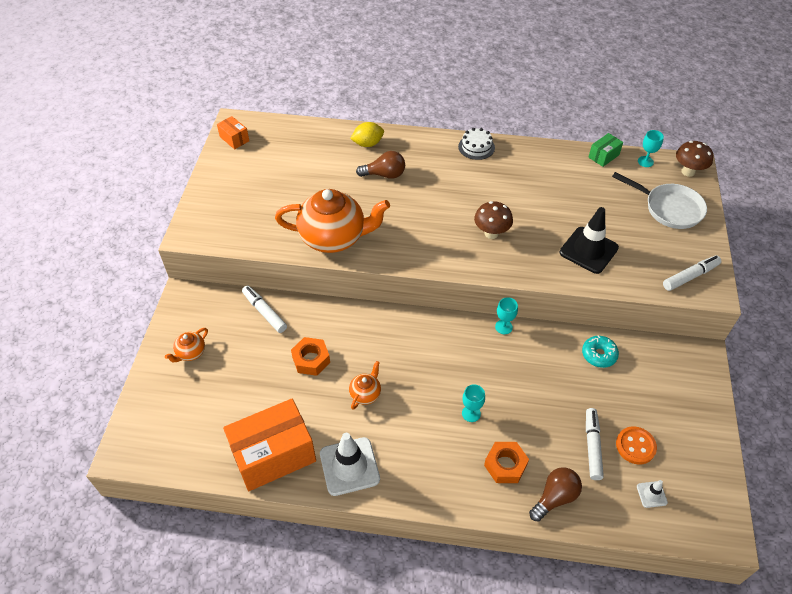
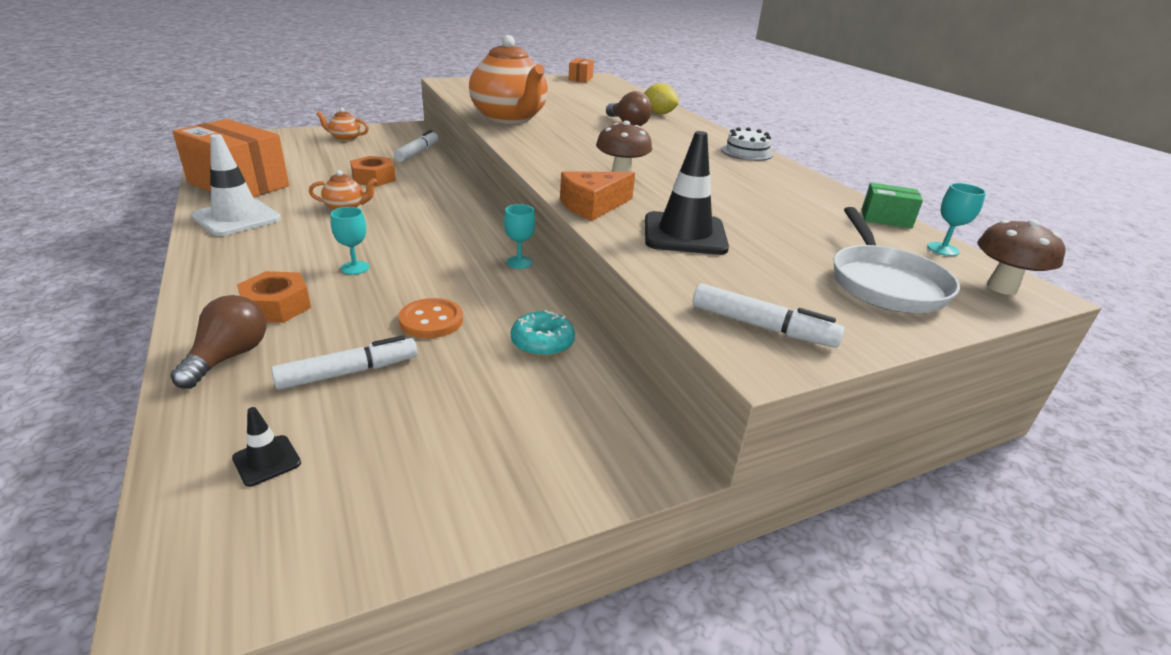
camera: 55 degrees right, 20 degrees down
(533, 270) = (593, 206): none -> orange cheese
(555, 497) = (229, 357): brown light bulb -> brown light bulb turned 90 degrees counterclockwise
(635, 446) = (373, 418): orange button -> orange button (431, 321)
(651, 494) = (267, 460): white traffic cone -> black traffic cone

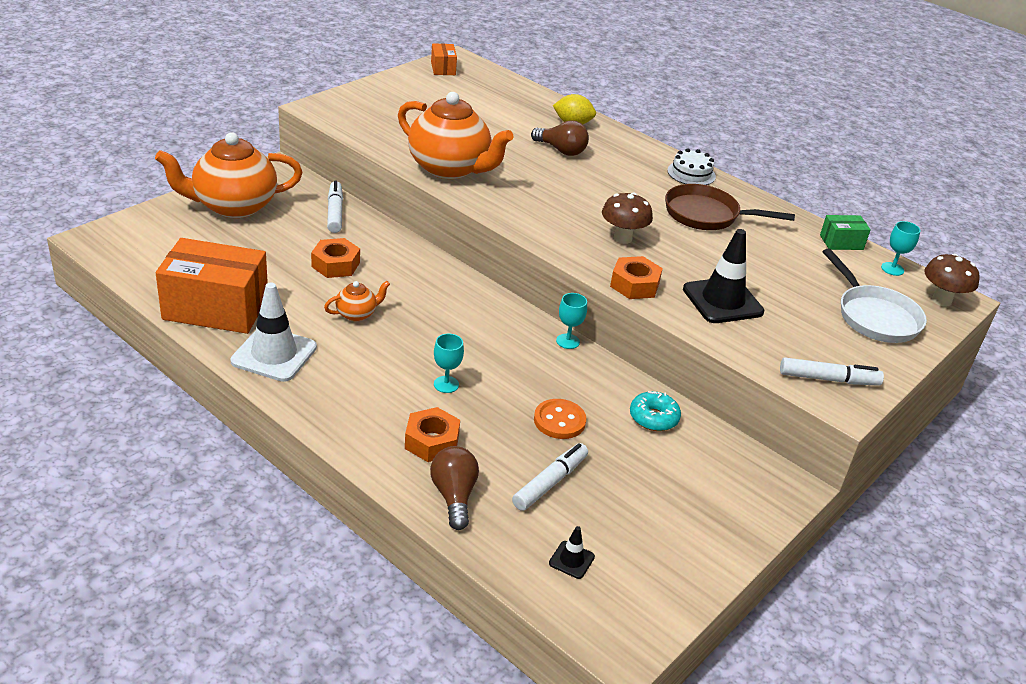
camera: 25 degrees left, 5 degrees up
(345, 138) = (234, 206): orange teapot -> orange teapot, size x2.26
(593, 206) = (634, 285): orange cheese -> orange nut
(734, 177) = (706, 215): none -> brown pan

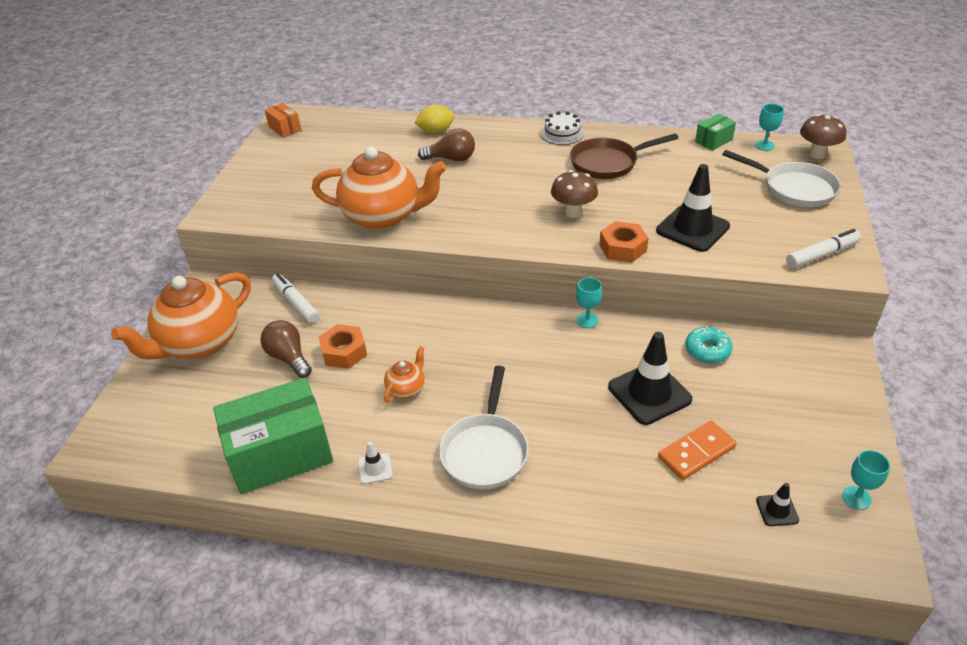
camera: 25 degrees left, 5 degrees up
(216, 308) = (280, 454): orange box -> green box
(274, 354) = (375, 468): white traffic cone -> white traffic cone, size x0.47
(372, 388) = (485, 451): none -> white pan
(432, 442) = (579, 472): orange nut -> none
(446, 384) = (538, 412): turquoise goblet -> turquoise goblet (856, 498)
(454, 496) = (643, 511): brown light bulb -> brown light bulb (289, 358)
(550, 482) = (696, 452): white marker -> orange domino
(559, 421) = (649, 393): orange button -> black traffic cone

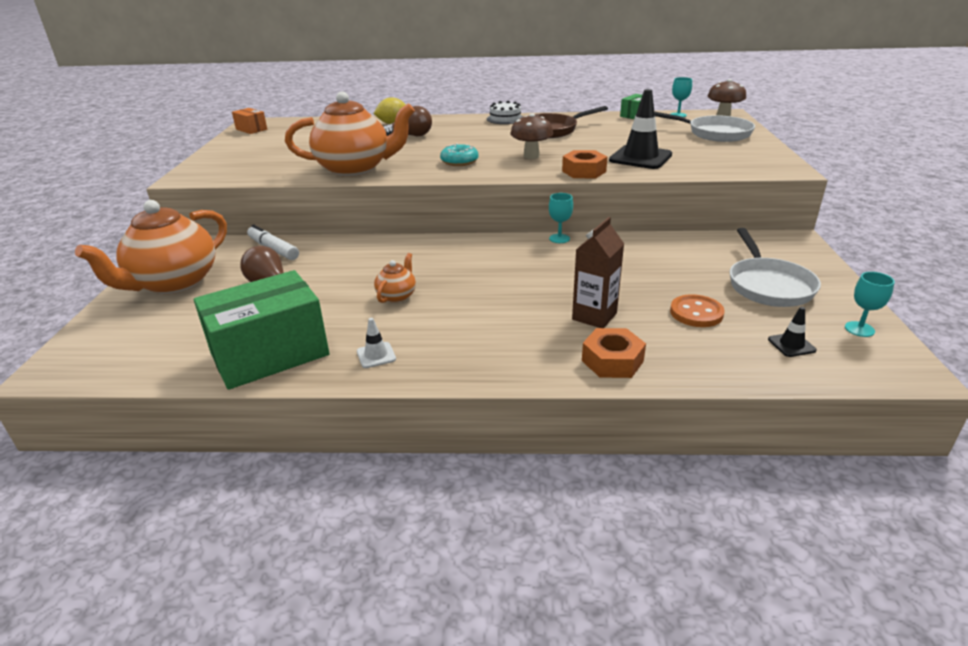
camera: 10 degrees left, 10 degrees down
(344, 352) = (328, 277): orange nut -> orange nut (612, 361)
(485, 451) = (489, 331): white pan -> white pan (768, 285)
(592, 443) = (594, 316): none -> brown carton
(649, 393) = (635, 279): black traffic cone -> none
(696, 452) = (696, 313): orange domino -> orange button
(707, 351) = (676, 248): turquoise donut -> turquoise donut (459, 162)
(821, 255) = (758, 164): white marker -> none

